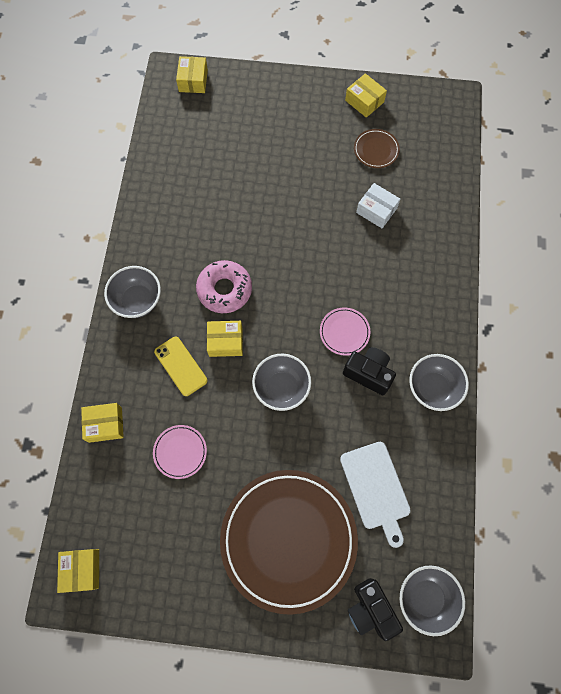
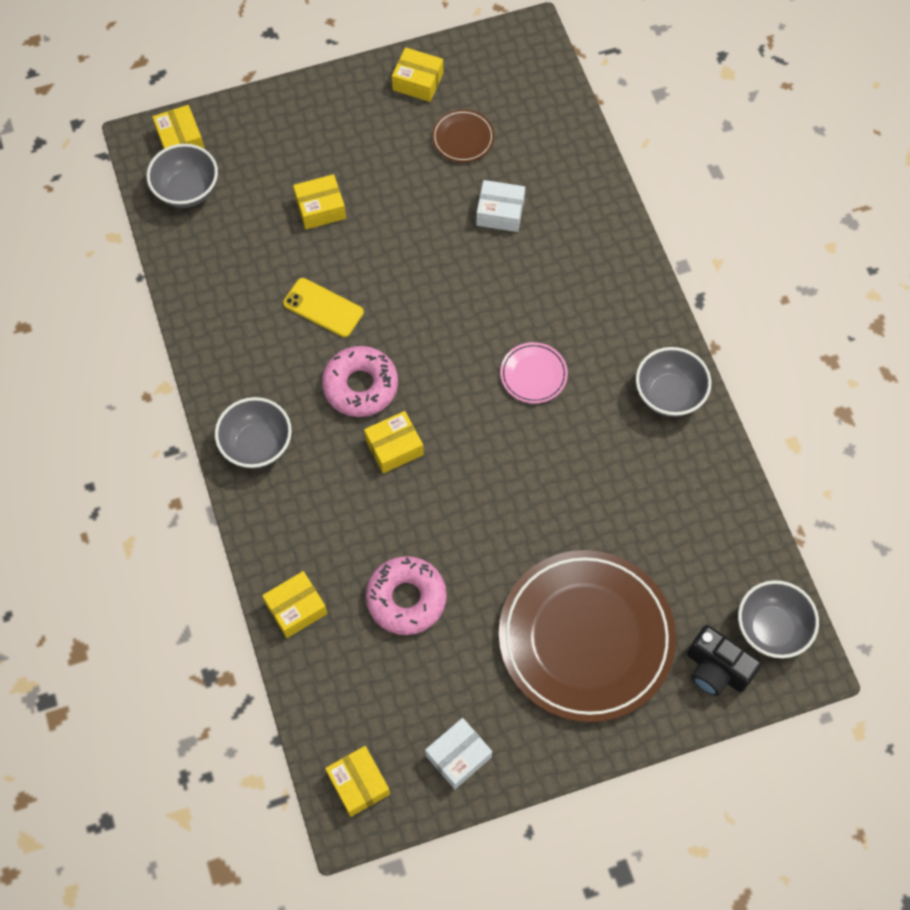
camera: 25 degrees left, 5 degrees down
(158, 584) = (458, 756): none -> white box
(180, 366) = (353, 499): yellow phone -> yellow phone (323, 308)
(180, 452) = (406, 599): pink plate -> pink donut
(259, 160) = (320, 208): none -> yellow box
(281, 388) = (490, 471): grey bowl -> grey bowl (187, 191)
(368, 373) = (586, 410): black camera -> none
(376, 488) = (658, 536): white cutting board -> none

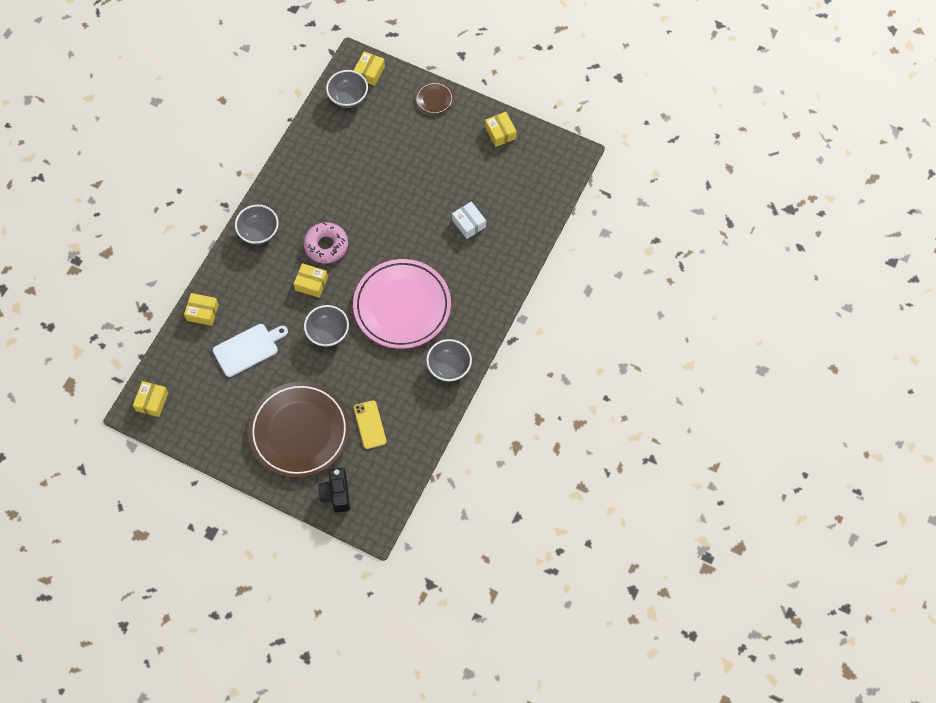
camera: 45 degrees right, 0 degrees up
(320, 208) = (394, 154): yellow box -> none
(323, 308) = (348, 199): yellow phone -> yellow phone (370, 424)
(406, 599) = (248, 349): pink donut -> white cutting board
(458, 756) = (199, 428): white box -> none
(463, 138) = (491, 176): brown plate -> brown plate (434, 99)
(533, 374) = (402, 306): pink plate -> pink plate, size x2.42
(771, 629) = (377, 501): grey bowl -> grey bowl (328, 333)

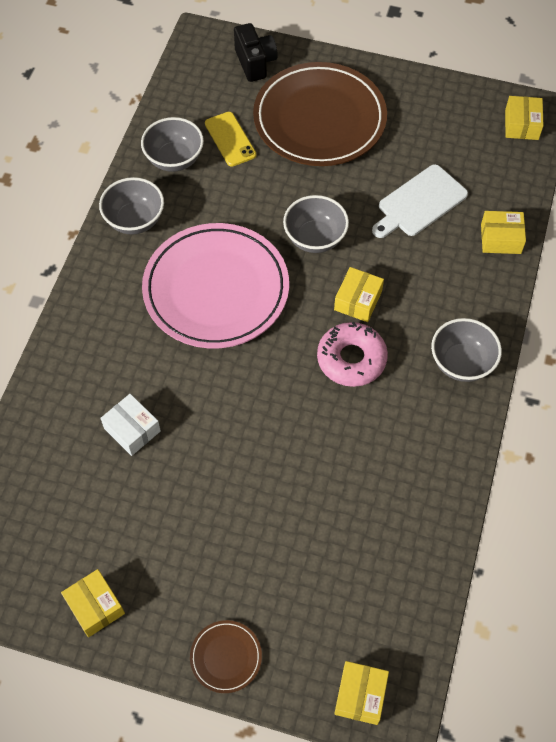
camera: 170 degrees right, 5 degrees down
(311, 283) = (358, 300): yellow box -> yellow box turned 75 degrees counterclockwise
(348, 97) = (386, 632): grey bowl -> grey bowl (174, 159)

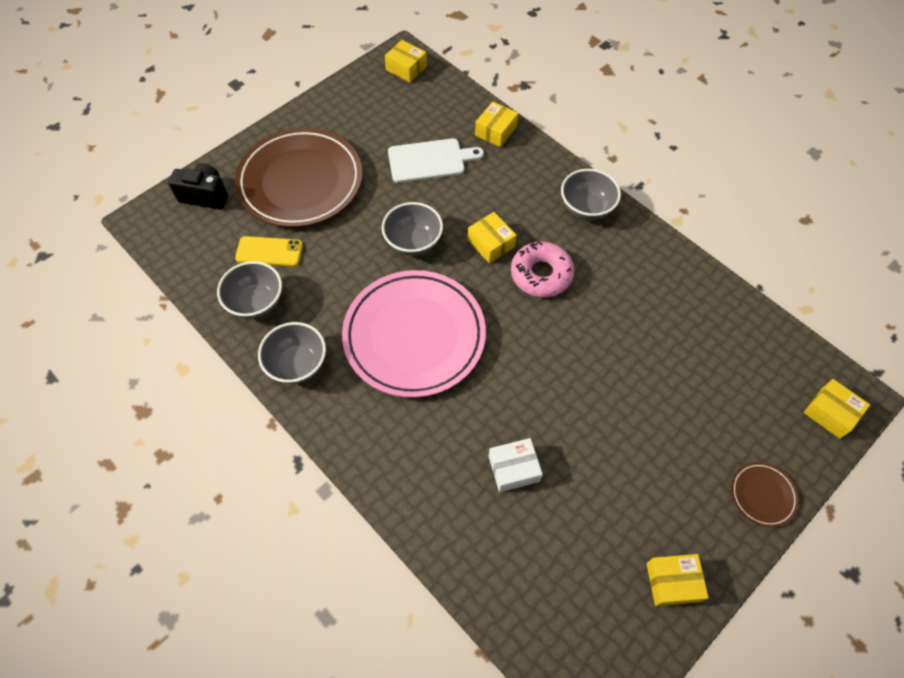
camera: 60 degrees left, 0 degrees up
(420, 203) = (429, 160): white cutting board -> white cutting board turned 90 degrees counterclockwise

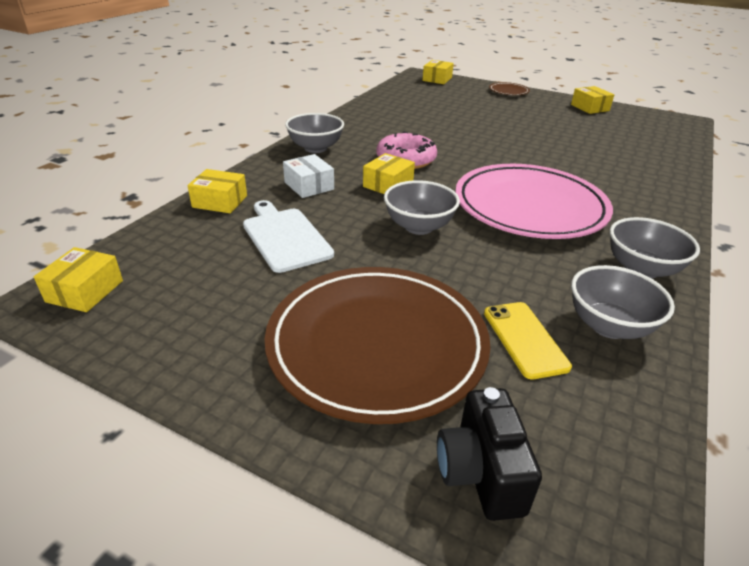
camera: 110 degrees left, 25 degrees down
(513, 469) = (589, 152): white box -> white box (309, 186)

